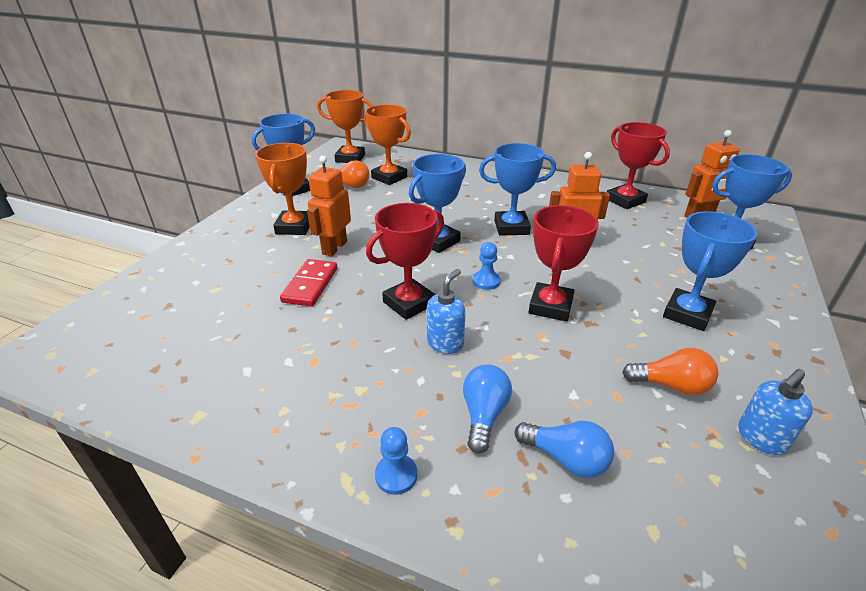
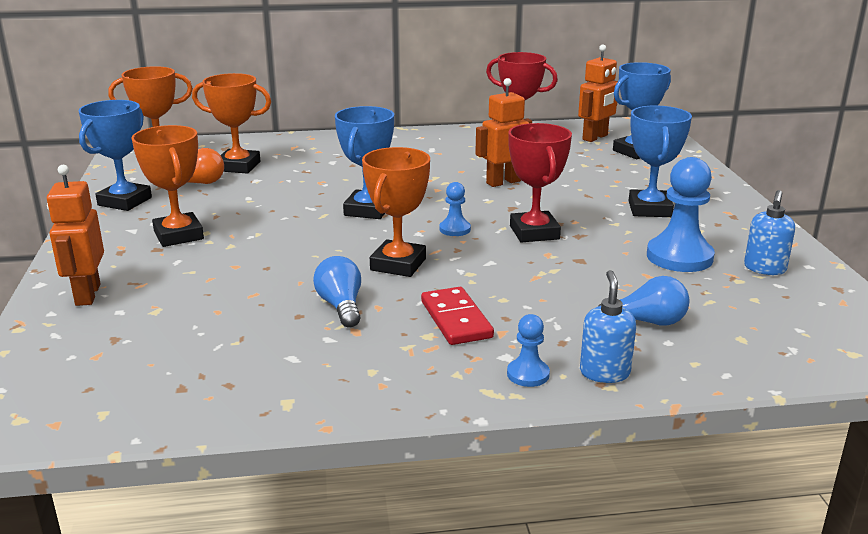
camera: 30 degrees left, 10 degrees down
(310, 285) = (270, 278): red domino -> red domino (456, 319)
(334, 248) = (256, 242): orange robot -> orange robot (87, 295)
(409, 303) = (398, 264): red trophy -> orange trophy
(445, 343) = (469, 282): blue soap dispenser -> blue soap dispenser (604, 373)
(484, 415) = (557, 317): blue light bulb -> blue light bulb (341, 306)
(511, 227) = (431, 182): blue trophy -> none
(671, 385) = (679, 257): orange light bulb -> blue pawn

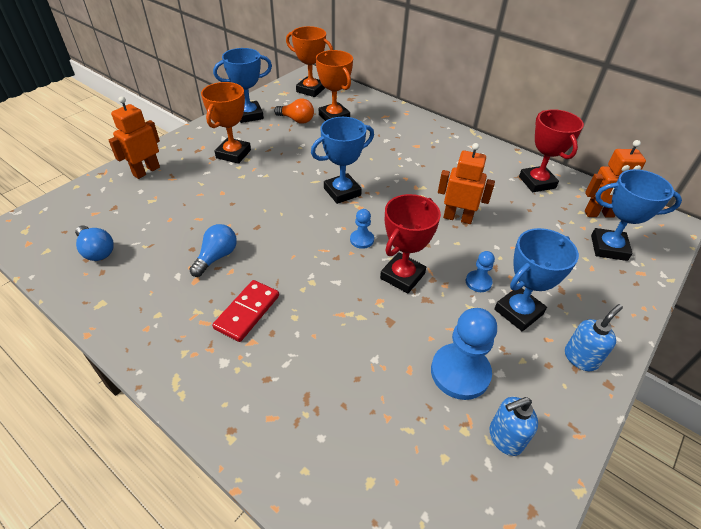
camera: 45 degrees right, 20 degrees up
(398, 264) = (289, 246): orange trophy -> none
(528, 374) = (210, 386): blue pawn -> blue pawn (478, 282)
(604, 373) = (246, 424): blue soap dispenser -> blue soap dispenser (580, 358)
(647, 322) = (338, 409): blue light bulb -> blue light bulb (97, 251)

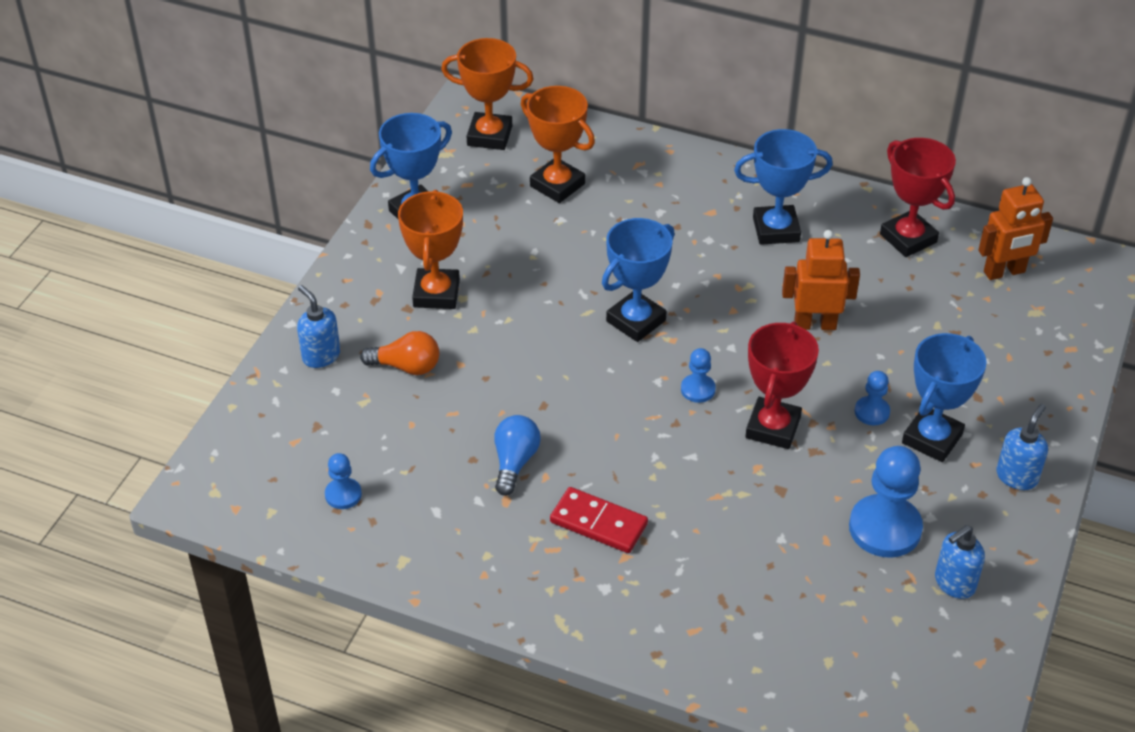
camera: 15 degrees left, 0 degrees up
(97, 251) = (343, 494): blue light bulb -> blue pawn
(146, 171) = (321, 356): orange robot -> blue soap dispenser
(247, 312) = (598, 523): red domino -> red domino turned 75 degrees counterclockwise
(296, 120) = (499, 205): orange light bulb -> orange light bulb (406, 366)
(608, 248) = (1025, 322): blue trophy -> blue trophy (776, 230)

